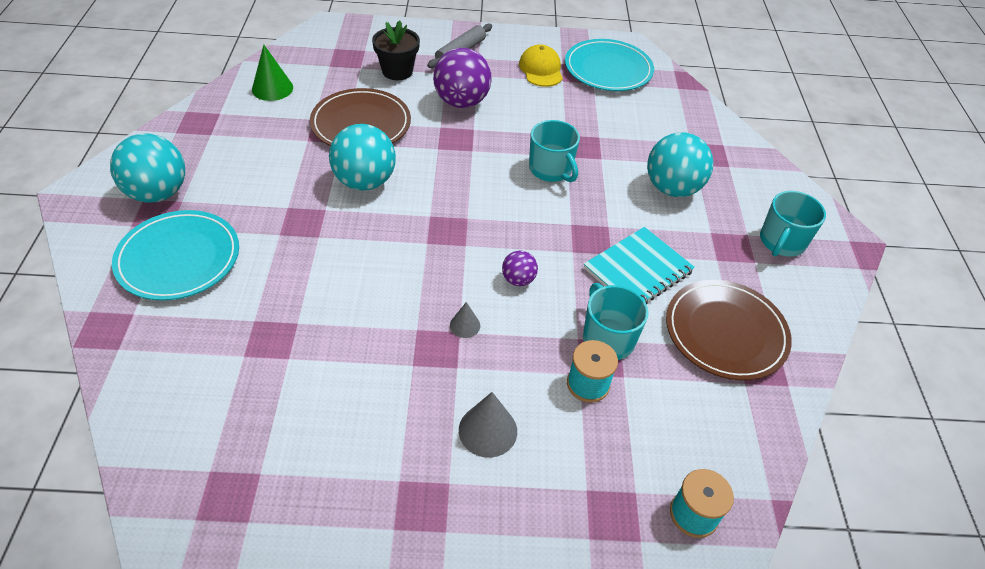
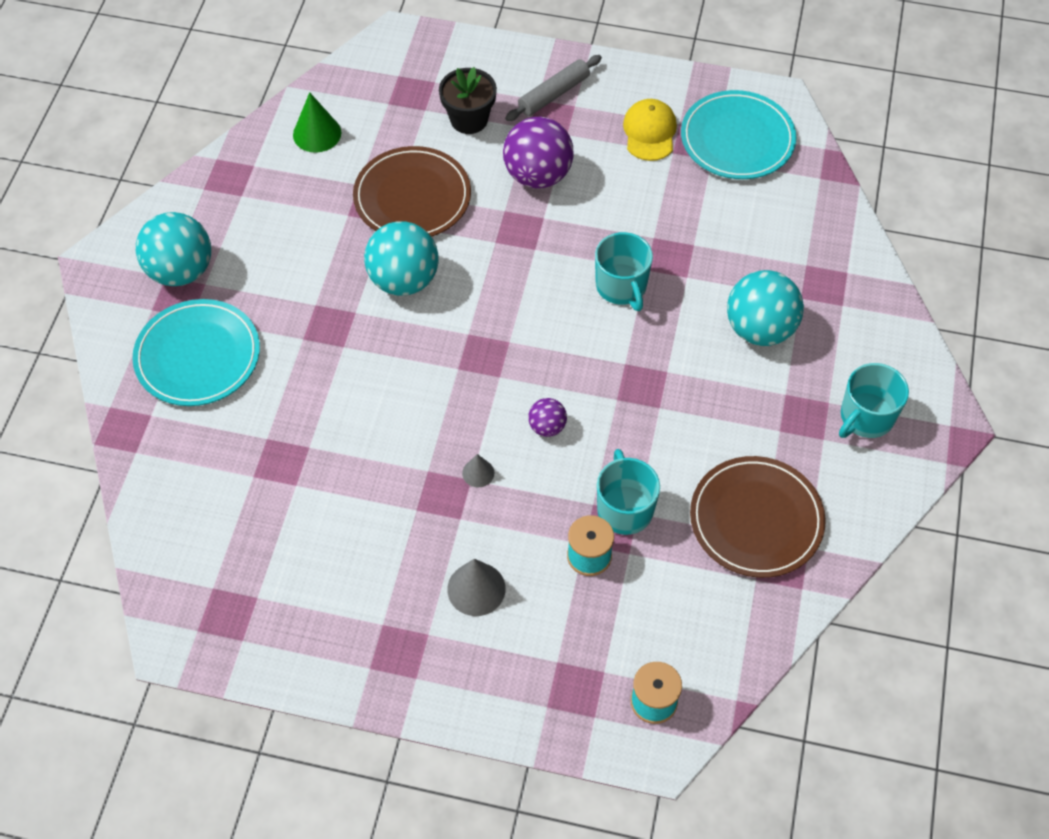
camera: 15 degrees right, 10 degrees up
(638, 270) = (683, 432): turquoise notebook -> none

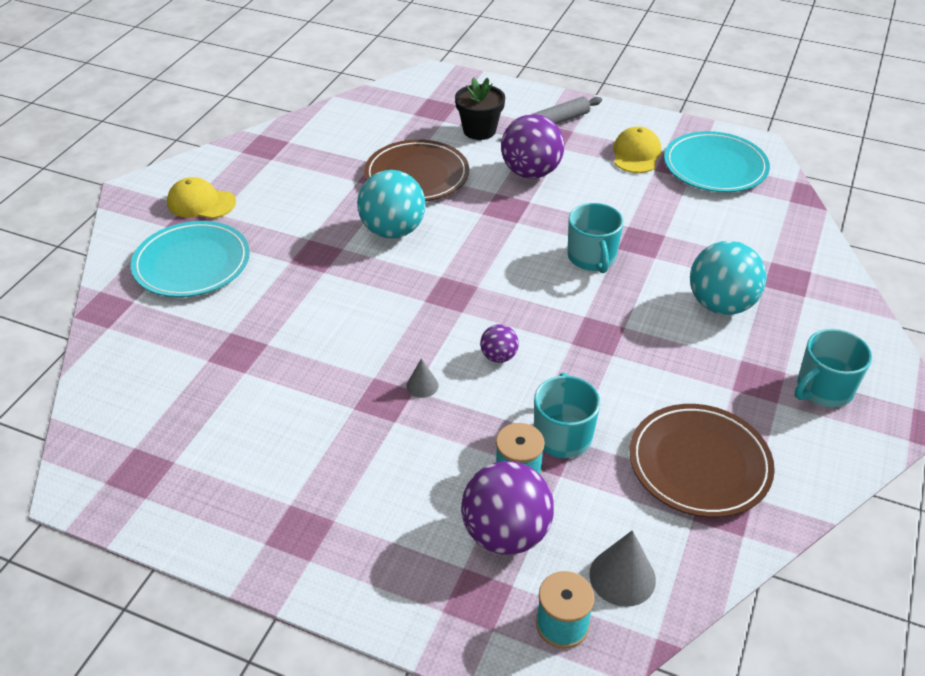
camera: 10 degrees right, 15 degrees down
(181, 271) = (201, 203): turquoise ball -> yellow cap
(317, 133) = (348, 126): green cone -> none
(476, 589) = (394, 486): grey cone -> grey cone (622, 577)
(589, 621) = (506, 533): none -> purple ball

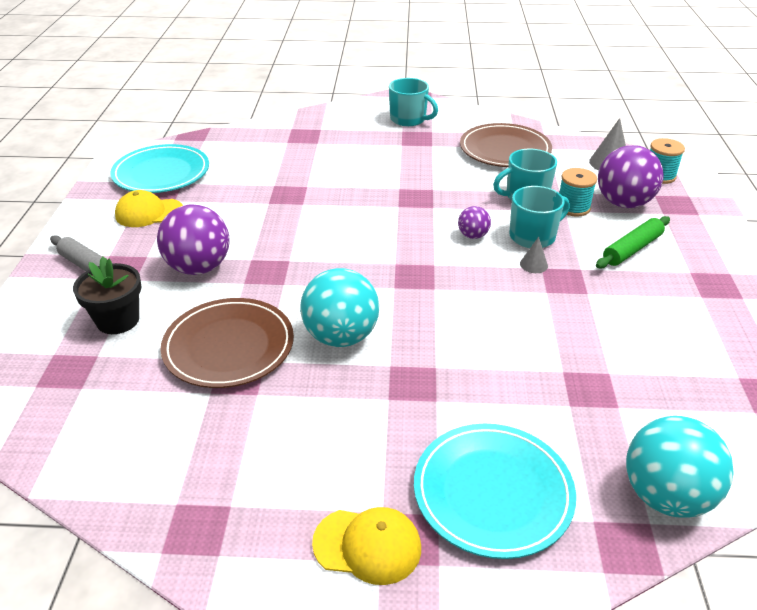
camera: 110 degrees left, 5 degrees down
(201, 203) = (367, 545): yellow cap -> yellow cap turned 75 degrees counterclockwise
(404, 487) = (632, 249): none -> green rolling pin
(592, 258) = (322, 213): turquoise mug -> turquoise mug (533, 236)
(720, 305) = (349, 156): turquoise ball -> turquoise ball (665, 496)

